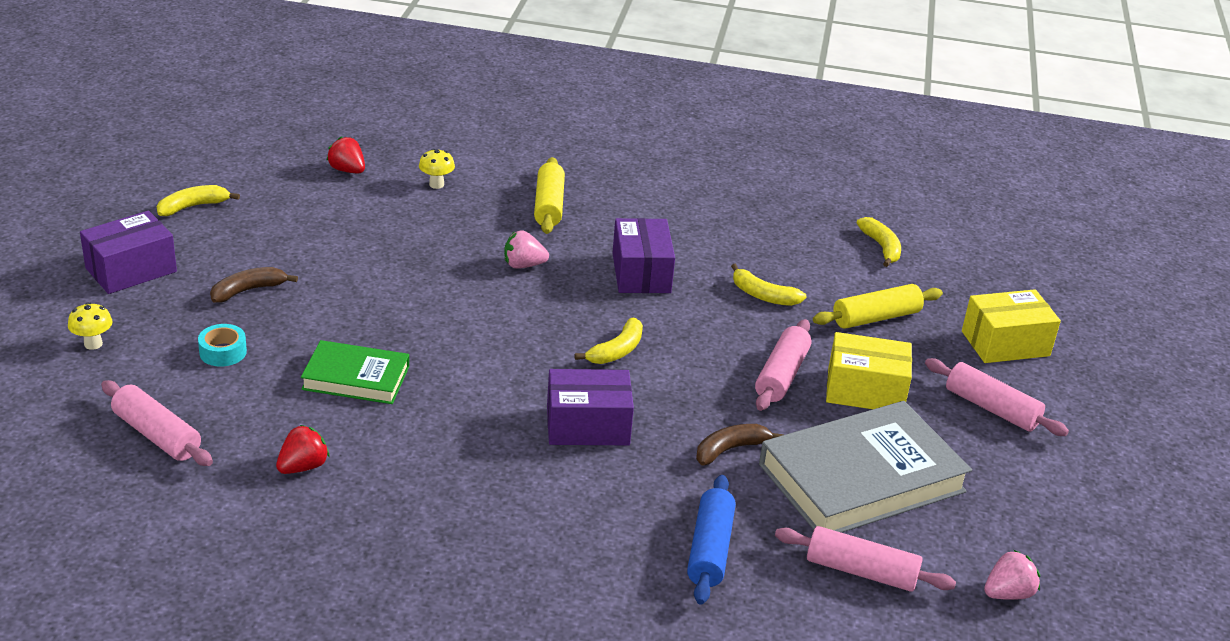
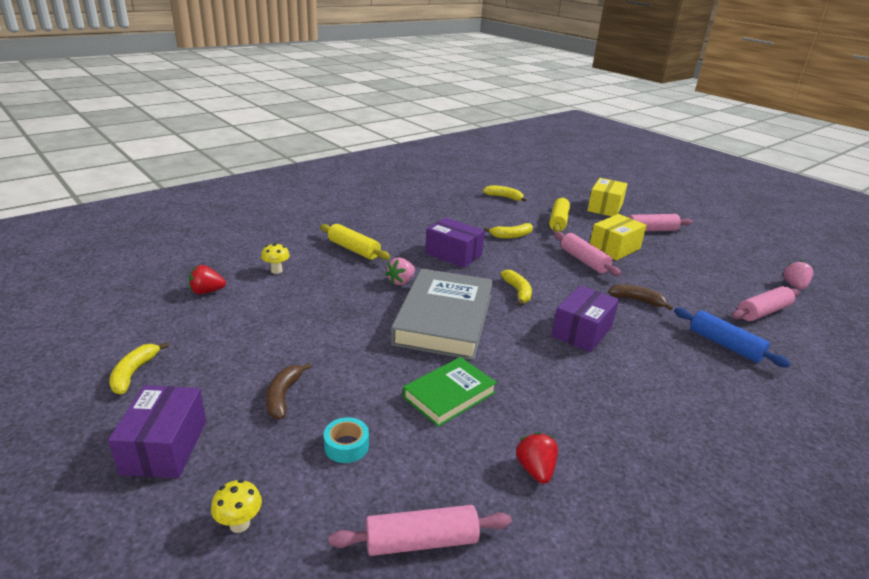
camera: 50 degrees left, 5 degrees down
(730, 449) = (637, 300): brown banana -> brown banana turned 105 degrees clockwise
(861, 478) = (685, 279): grey book -> grey book (444, 319)

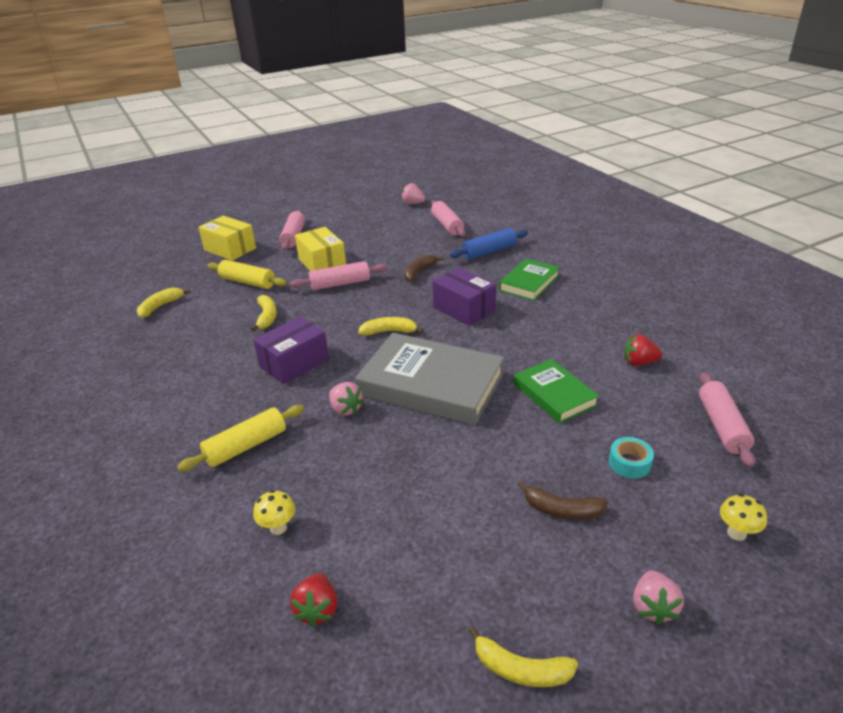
camera: 75 degrees left, 5 degrees up
(165, 447) = (653, 607): purple box -> pink strawberry
(670, 377) = (529, 283): none -> green book

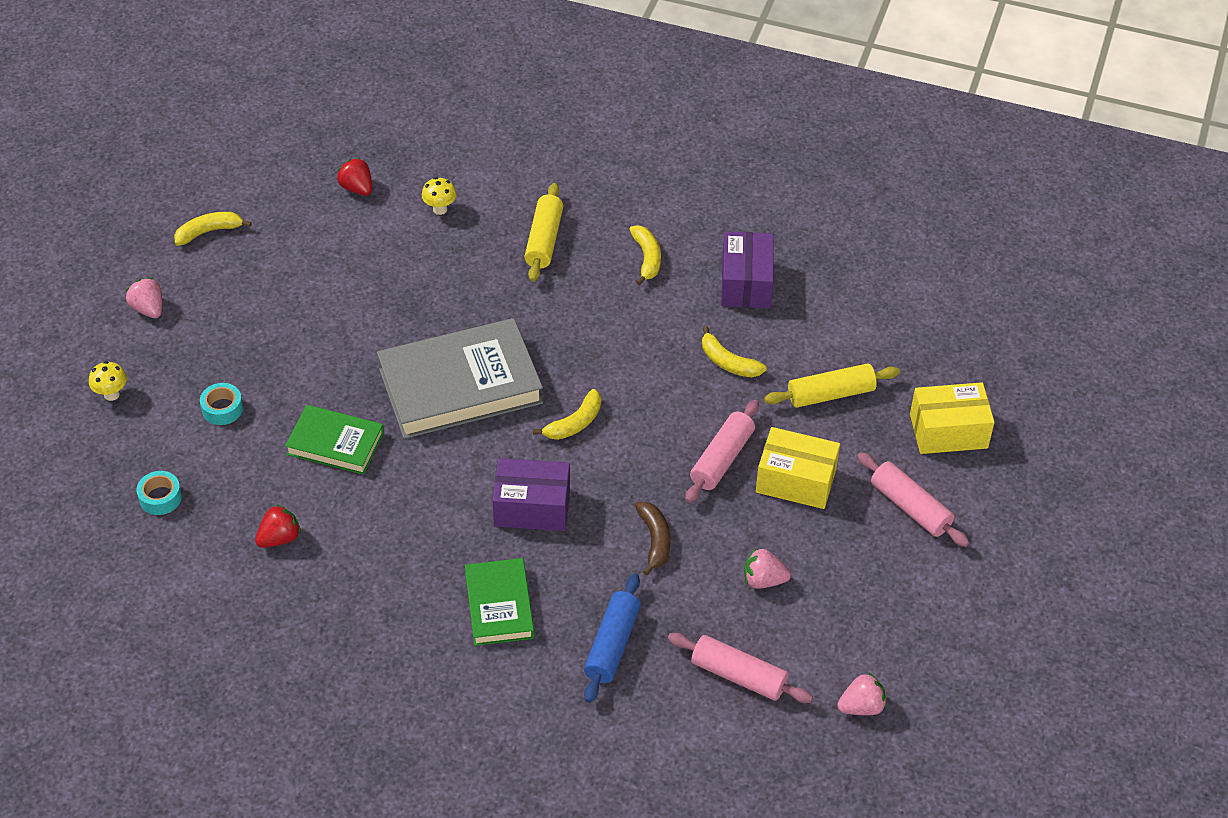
camera: 135 degrees right, 15 degrees up
(160, 306) = (861, 305): yellow banana -> yellow banana (647, 258)
(294, 363) = (617, 330): purple box -> purple box (746, 283)
(346, 409) = (506, 316): pink strawberry -> pink strawberry (763, 580)
(562, 510) = (250, 337): brown banana -> none
(722, 426) = (160, 498): pink rolling pin -> turquoise tape

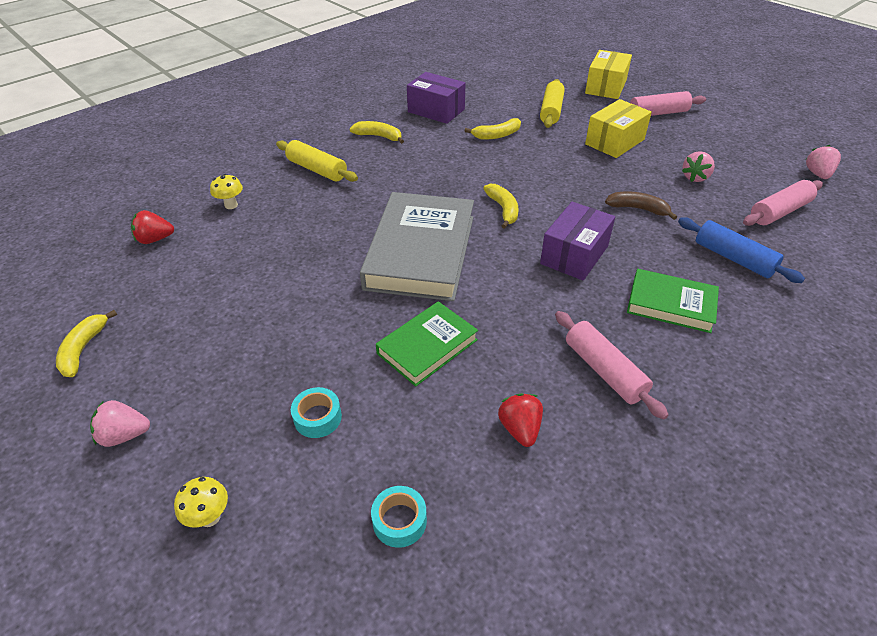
camera: 60 degrees left, 5 degrees down
(722, 459) = (579, 161): pink rolling pin -> pink rolling pin (604, 371)

